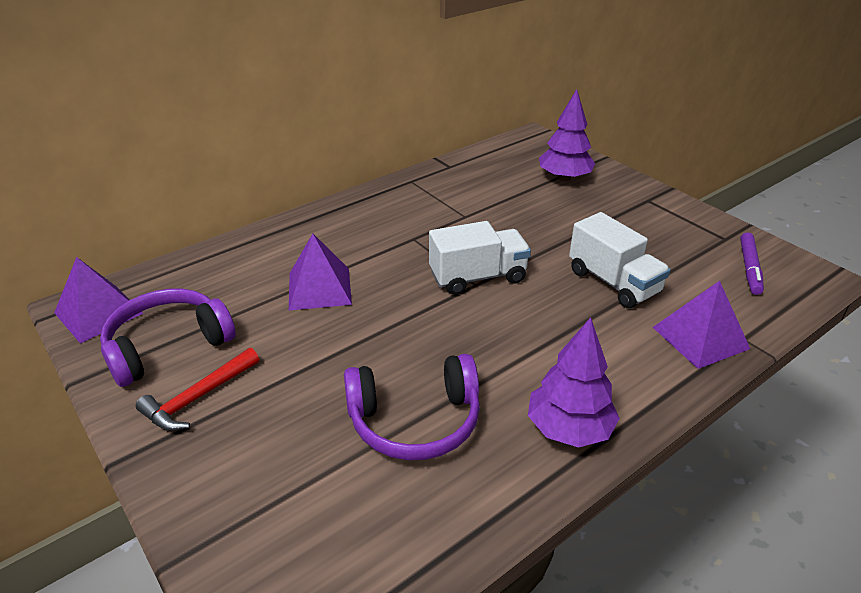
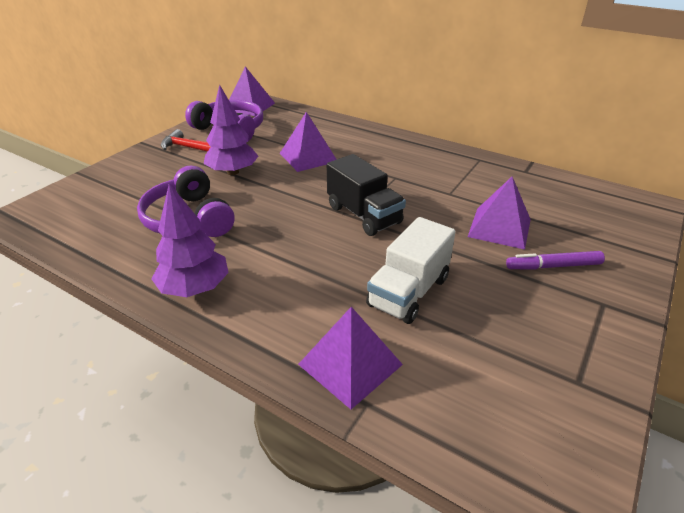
camera: 70 degrees right, 0 degrees up
(478, 277) = (364, 215): white truck -> black truck
(536, 209) = (499, 228): none -> purple pyramid
(564, 178) = (582, 236): purple tree -> purple tree (232, 172)
(749, 268) = (524, 409): purple marker -> purple marker (553, 266)

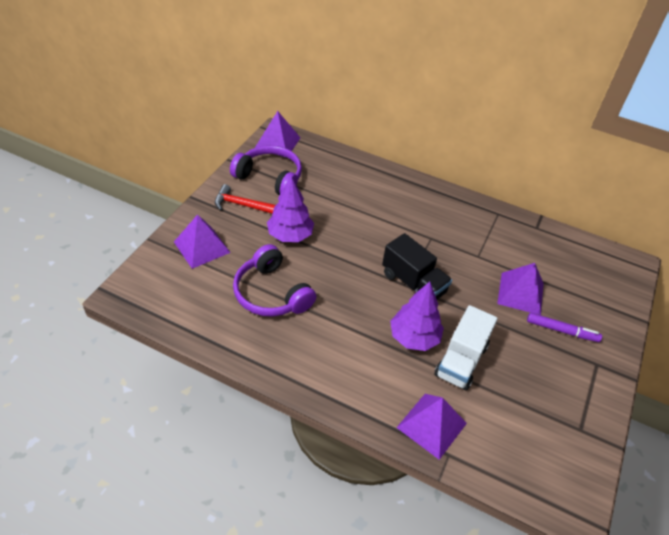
camera: 10 degrees left, 10 degrees up
(195, 288) = (302, 365): purple tree -> purple tree (414, 337)
(308, 157) = (351, 214): purple pyramid -> purple pyramid (202, 247)
(553, 266) = (562, 331): purple marker -> purple marker turned 150 degrees counterclockwise

